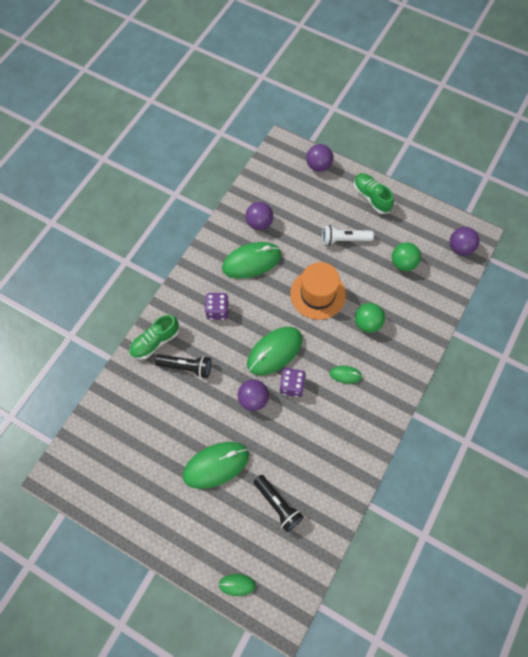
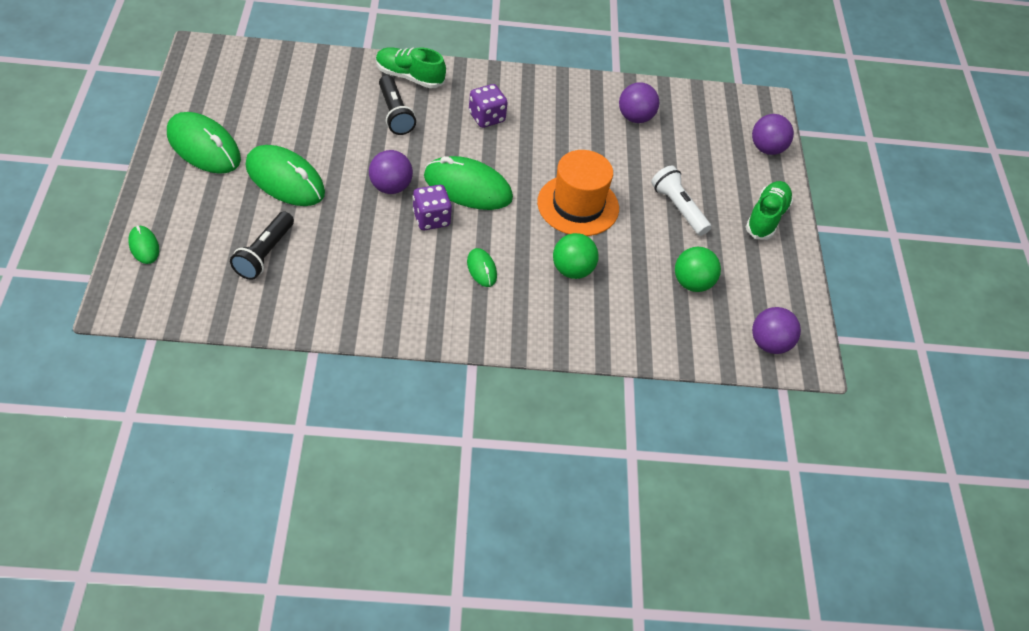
camera: 55 degrees right, 15 degrees down
(251, 261) = (576, 127): green mouse -> green mouse (204, 147)

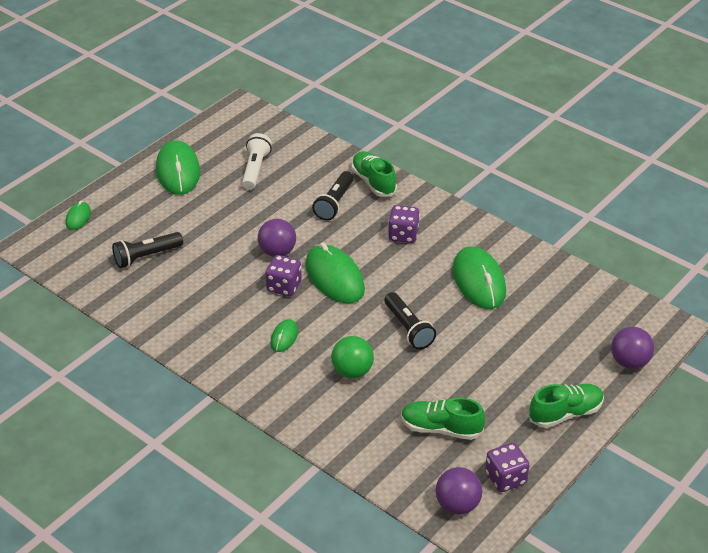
camera: 45 degrees right, 10 degrees down
(285, 179) = (209, 215): green mouse -> green mouse (479, 281)
(578, 205) = (408, 329): orange hat -> black flashlight
(635, 117) = (531, 287): purple ball -> none
(678, 208) = (492, 369): white flashlight -> white flashlight (255, 169)
(692, 283) = (441, 428): green ball -> green shoe
(779, 299) = (505, 478): none -> purple dice

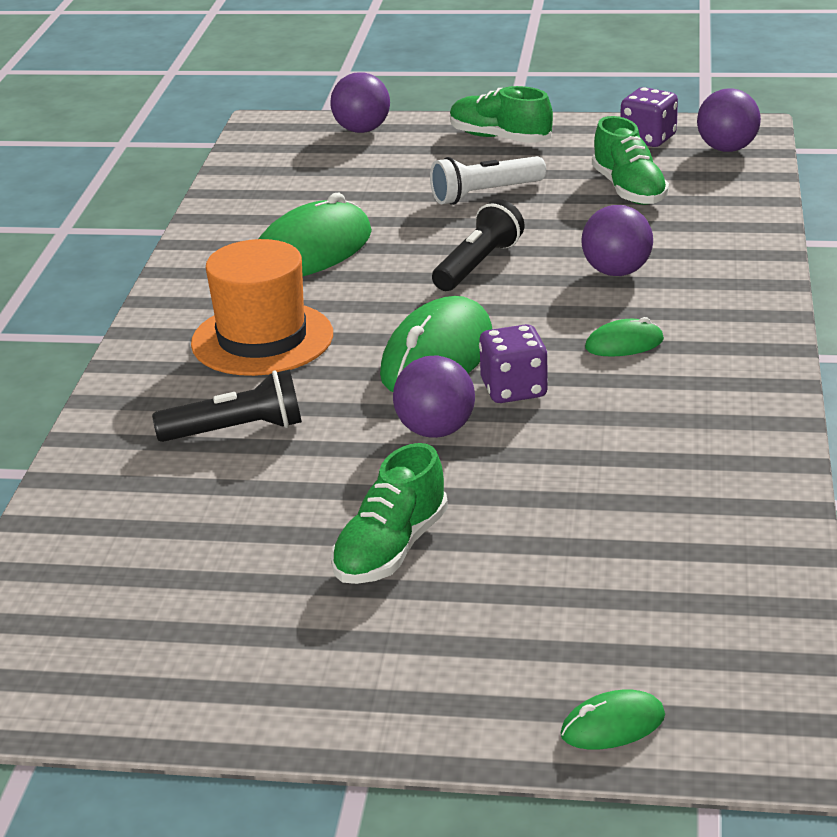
camera: 120 degrees left, 10 degrees down
(146, 256) = (616, 563): black flashlight -> none
(178, 171) = (306, 665): green mouse -> none
(255, 169) = (206, 563): white flashlight -> white flashlight (484, 194)
(352, 371) = (616, 272): green ball -> purple ball
(373, 182) = (133, 417): green shoe -> green shoe (391, 549)
(403, 235) = (262, 339): purple dice -> orange hat

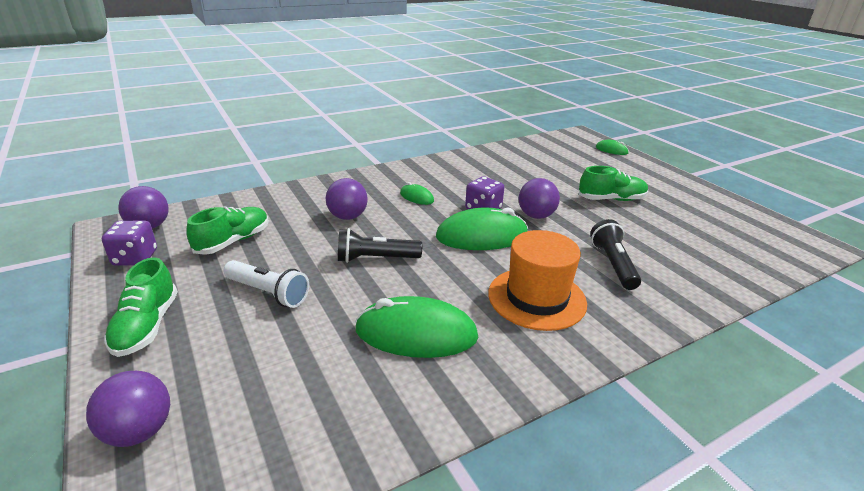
camera: 130 degrees left, 0 degrees up
(237, 430) = (613, 264): black flashlight -> black flashlight turned 45 degrees clockwise

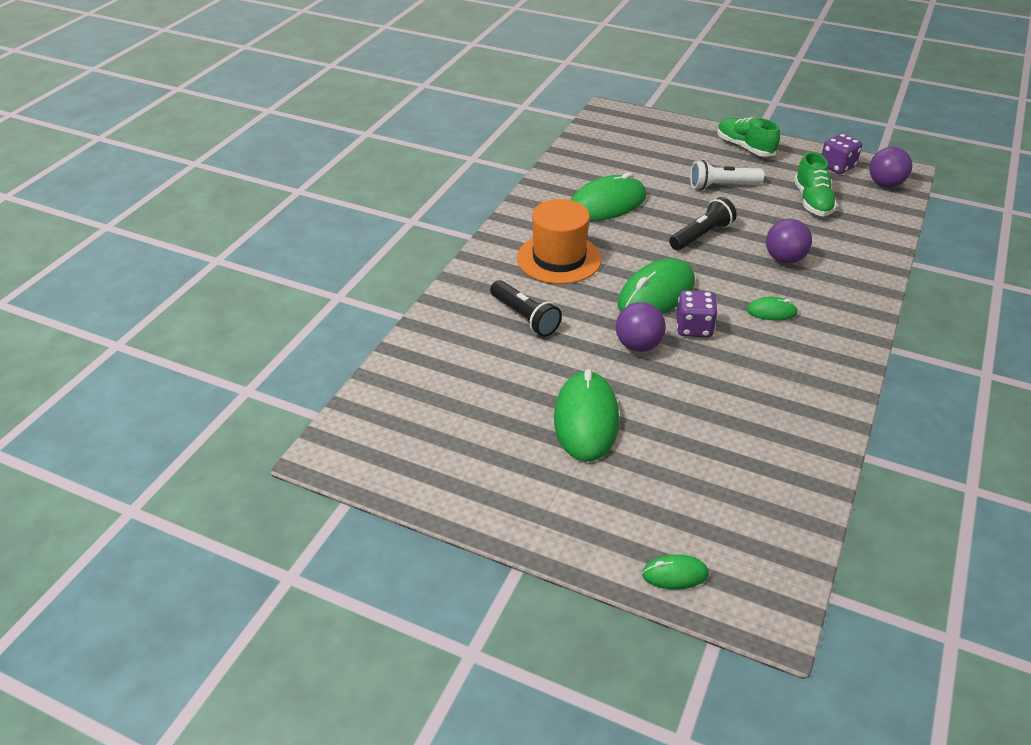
camera: 145 degrees right, 10 degrees up
(139, 431) = (663, 125): purple ball -> none
(611, 199) = (586, 419): green shoe -> green mouse

